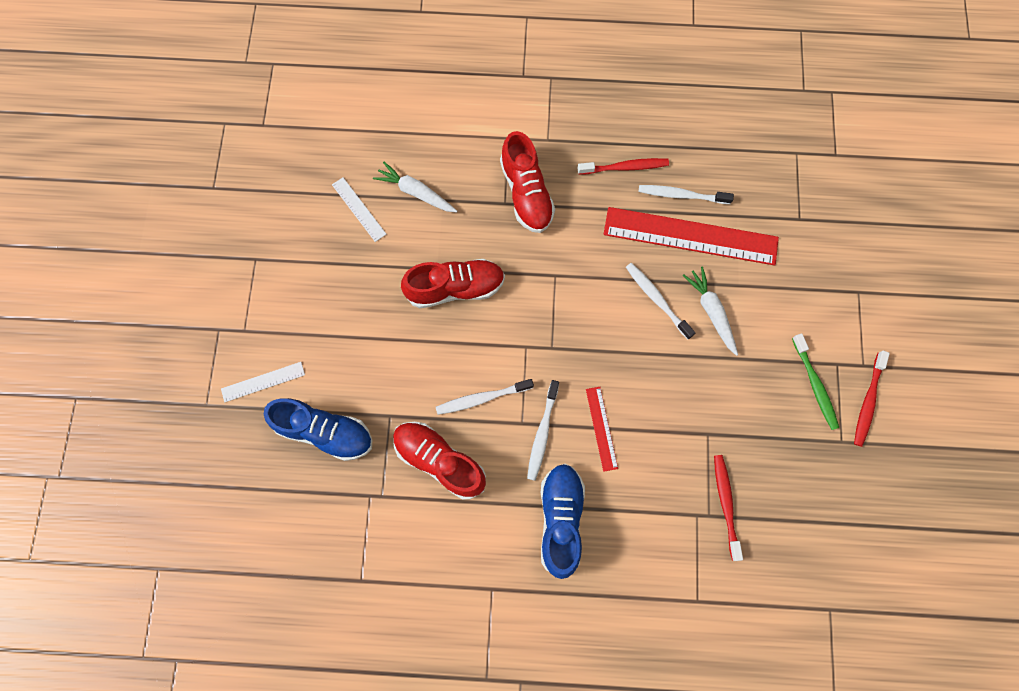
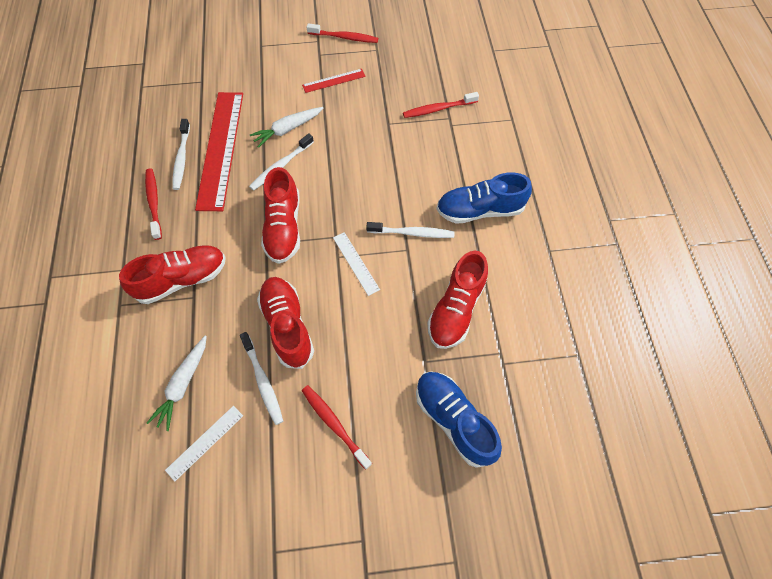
camera: 100 degrees left, 10 degrees down
(263, 382) = (416, 501): white ruler -> white ruler (356, 263)
(325, 432) = (454, 420): blue shoe -> blue shoe turned 45 degrees counterclockwise
(348, 320) = (334, 424): none -> red toothbrush
(482, 398) = (392, 284): white toothbrush -> white toothbrush (263, 381)
(572, 295) = (284, 227): none -> red shoe
(601, 428) = (399, 192): red ruler -> red ruler (334, 80)
(815, 385) = (337, 65): green toothbrush -> none

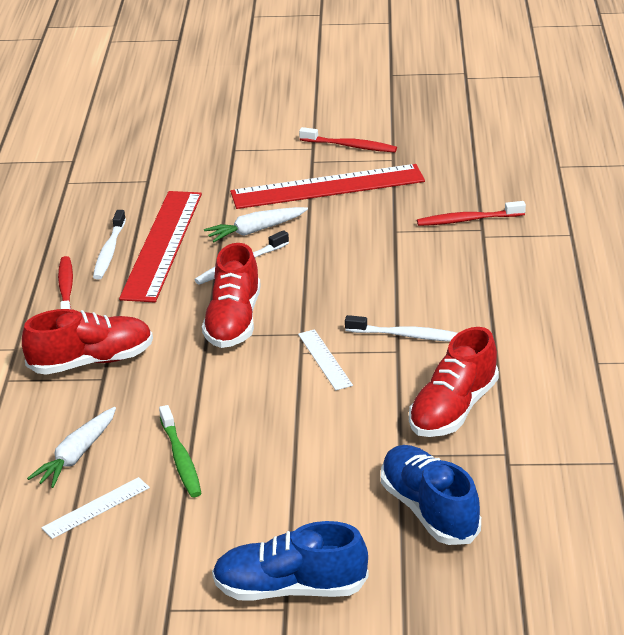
camera: 10 degrees right, 30 degrees down
(263, 381) = (181, 459): white toothbrush -> green toothbrush
(287, 326) = (222, 411): red shoe -> none
(334, 80) = (327, 187): red ruler -> red ruler, size x2.19
(334, 424) = (267, 503): red toothbrush -> none
(480, 210) = (506, 319): blue shoe -> blue shoe (290, 589)

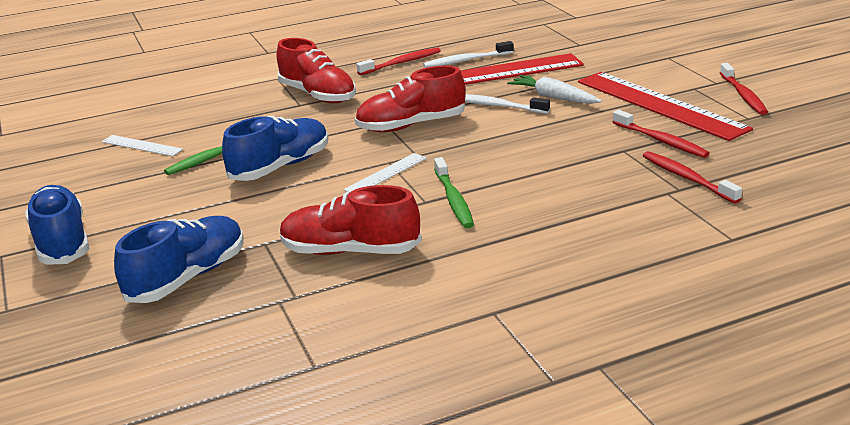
camera: 65 degrees right, 5 degrees down
(77, 455) = (200, 123): white carrot -> none
(249, 418) = (280, 167): none -> blue shoe
(395, 209) = (661, 141): none -> red toothbrush
(408, 336) = (453, 200): white toothbrush -> green toothbrush

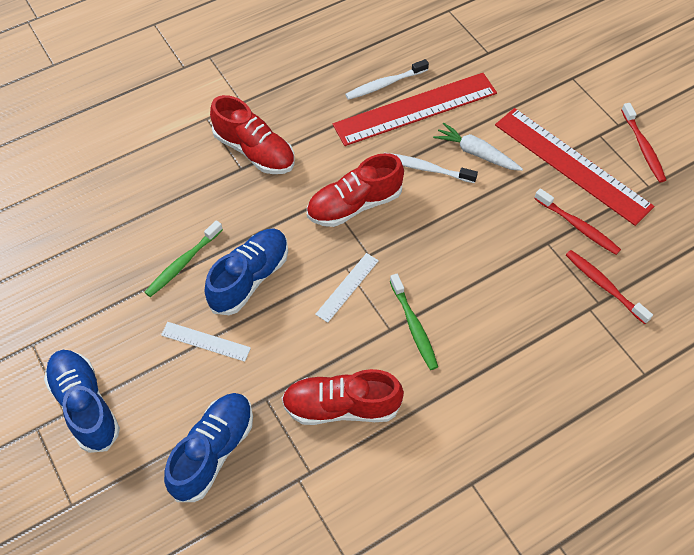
camera: 10 degrees left, 30 degrees up
(141, 146) = (108, 245): white ruler -> white ruler (205, 341)
(402, 63) = (323, 88): red toothbrush -> none

